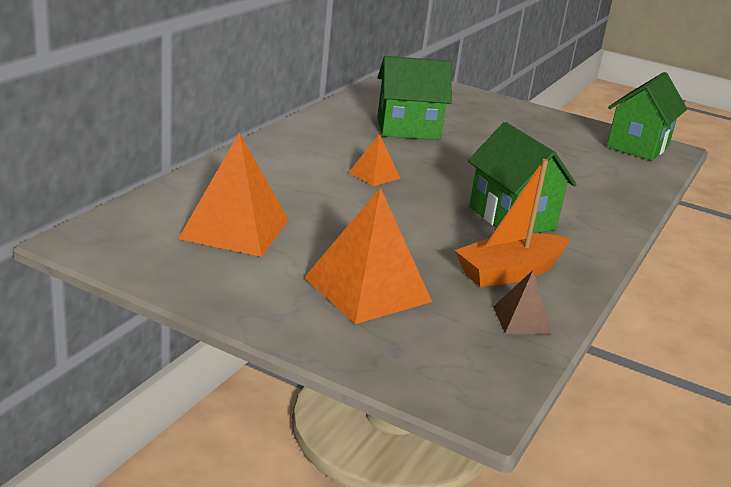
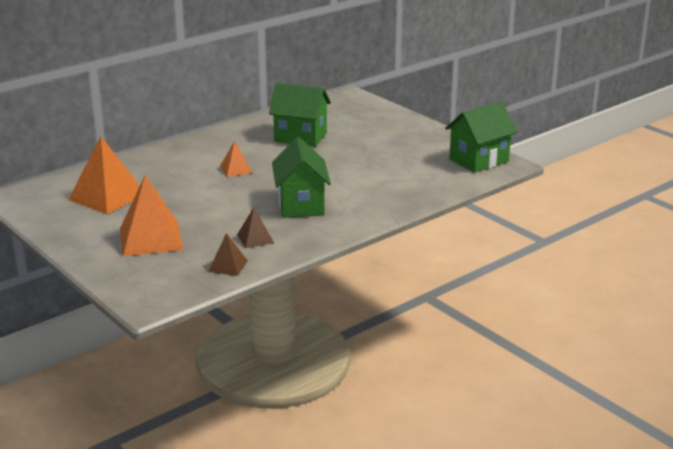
camera: 25 degrees right, 0 degrees up
(509, 272) = (255, 238): orange boat -> brown pyramid

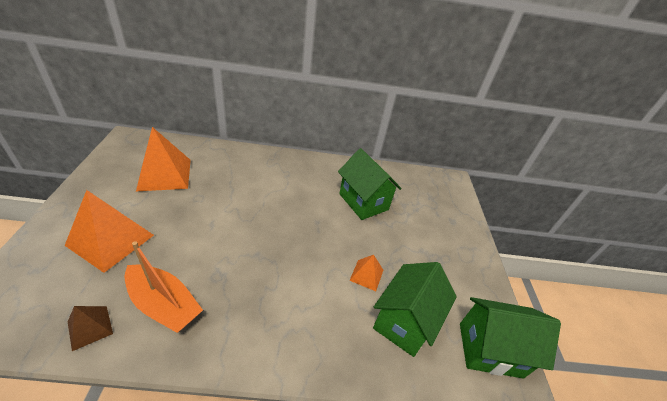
camera: 35 degrees right, 15 degrees up
(236, 169) = (275, 205): orange pyramid -> orange pyramid (366, 275)
(255, 238) = (164, 304): brown pyramid -> orange boat
(301, 205) = (257, 287): green house -> green house (404, 321)

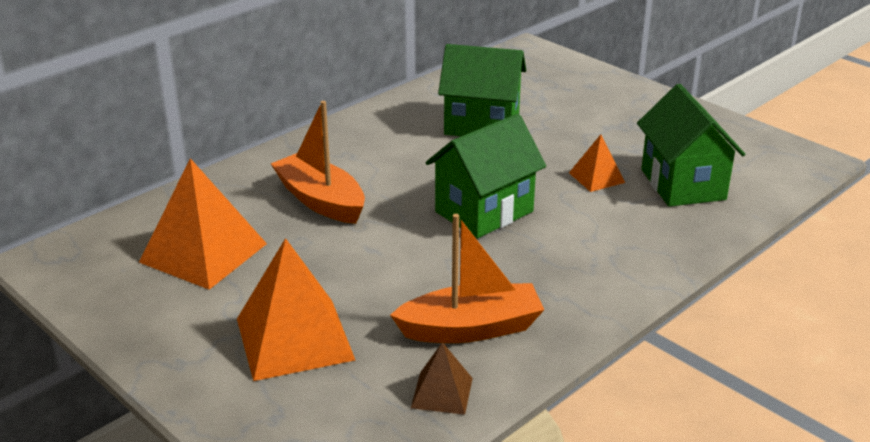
camera: 40 degrees left, 10 degrees down
(239, 185) = (321, 200): none -> orange boat
(490, 350) = (766, 155): green house -> green house (484, 212)

